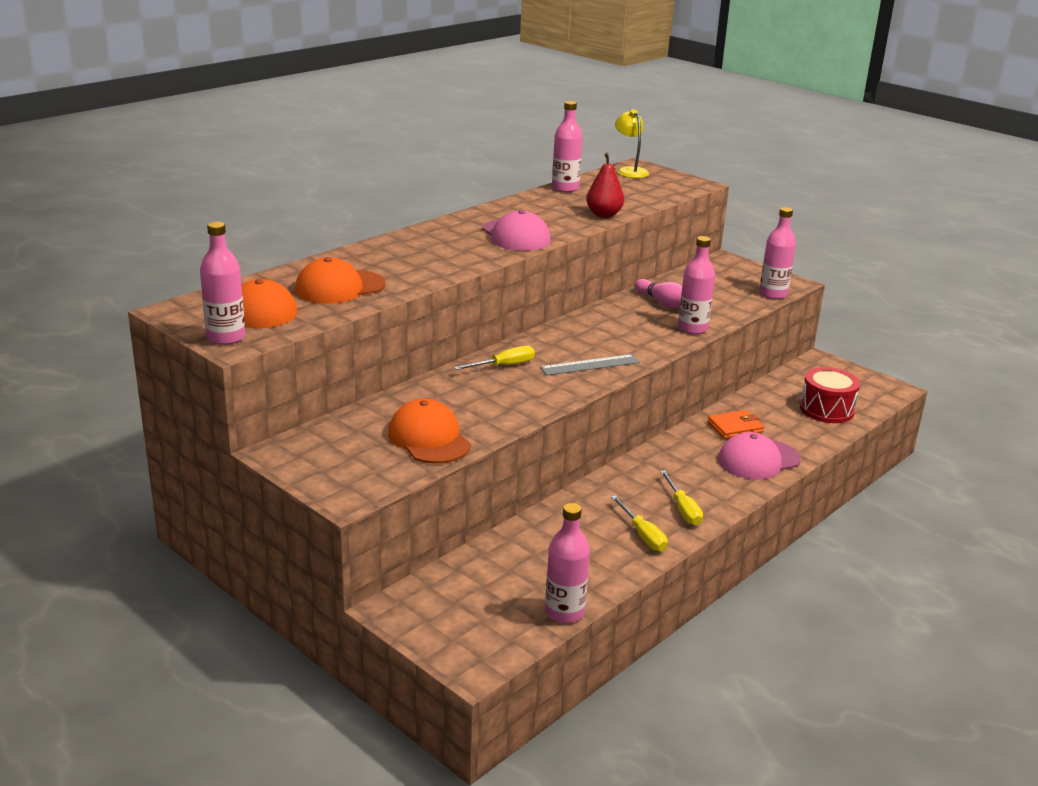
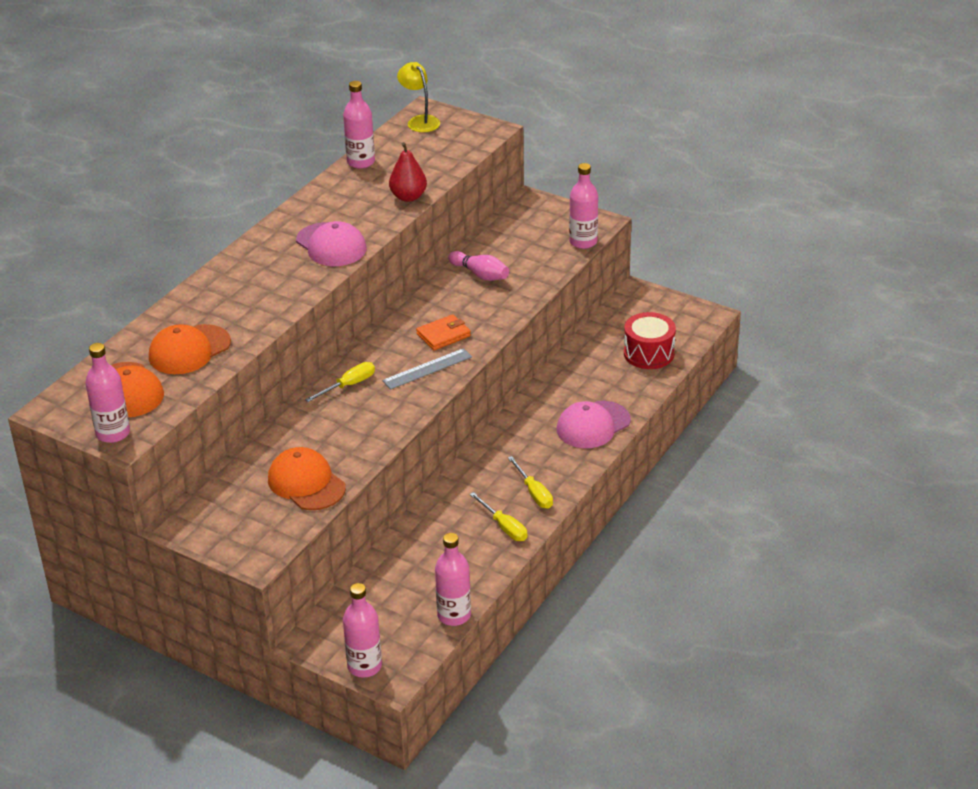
camera: 10 degrees left, 10 degrees up
(692, 328) = (513, 303): pink bottle -> pink bottle (364, 666)
(735, 427) = (567, 391): orange wallet -> orange wallet (443, 335)

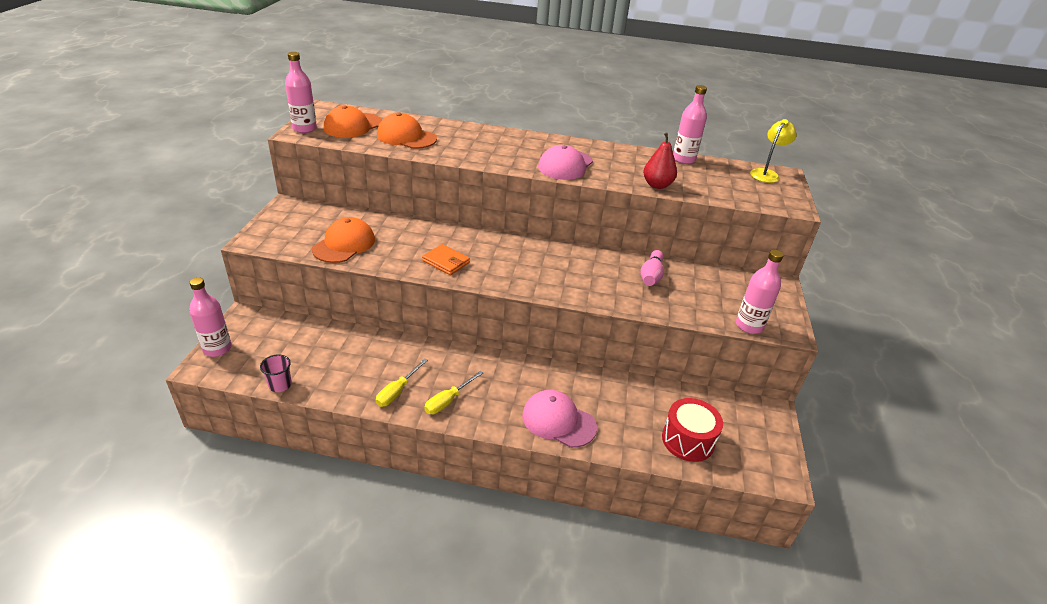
camera: 65 degrees right, 0 degrees up
(349, 385) = (468, 240): yellow screwdriver -> none
(427, 369) = (507, 273): grey ruler -> none
(443, 335) = (556, 272): orange wallet -> orange wallet (446, 262)
(454, 615) = (280, 385): pink bottle -> pink cup

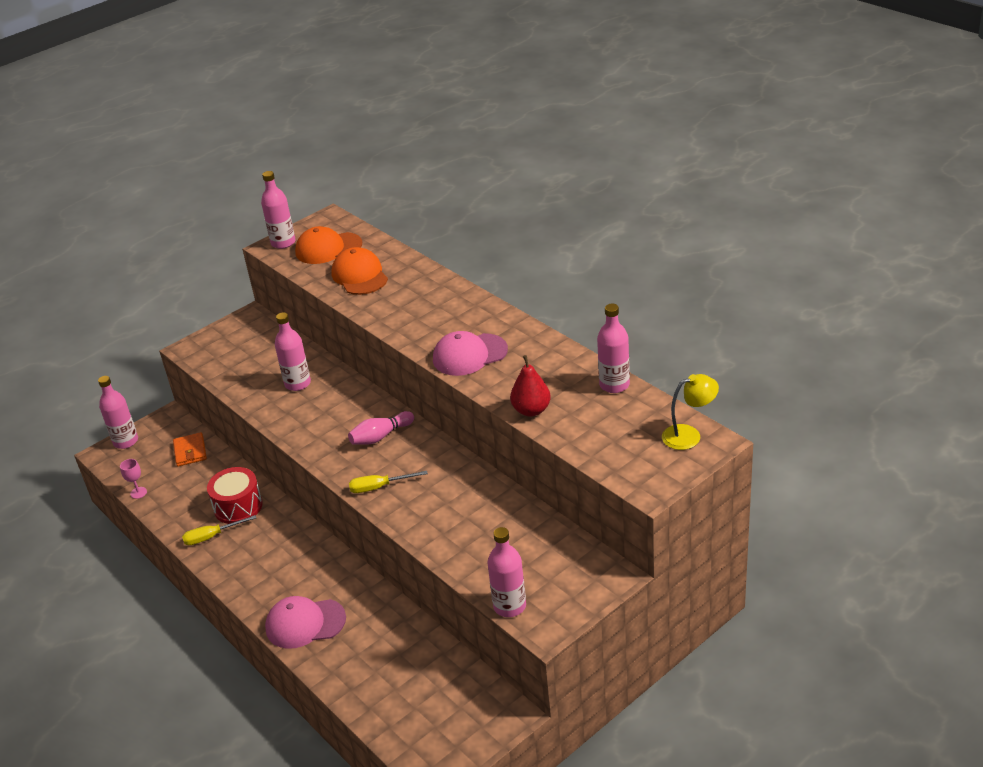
camera: 45 degrees right, 0 degrees up
(280, 385) = (138, 493): pink cup -> pink goblet
(344, 244) = (251, 376): orange cap -> none
(394, 238) = (297, 383): none -> pink bottle
(446, 262) = (313, 425): orange wallet -> orange wallet (190, 451)
(448, 401) = (240, 563): yellow screwdriver -> yellow screwdriver (379, 487)
(558, 421) = (305, 623): pink cap -> pink cap turned 75 degrees counterclockwise
(651, 276) = (484, 513): pink bowling pin -> pink bowling pin (380, 436)
(688, 440) = (393, 697): red drum -> red drum (238, 506)

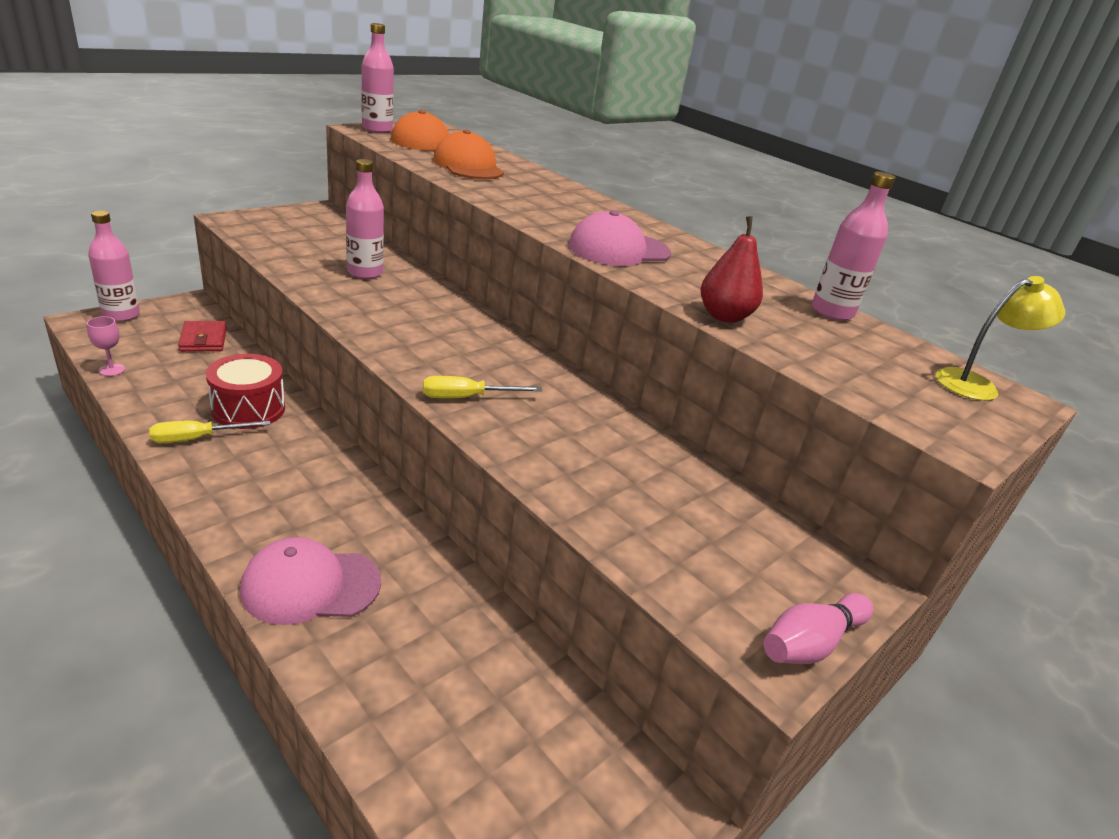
camera: 10 degrees left, 5 degrees down
(190, 451) = (203, 339): orange wallet -> red wallet
(380, 436) = (472, 342): pink bowling pin -> pink bowling pin (810, 643)
(509, 606) = (698, 609): pink bottle -> none

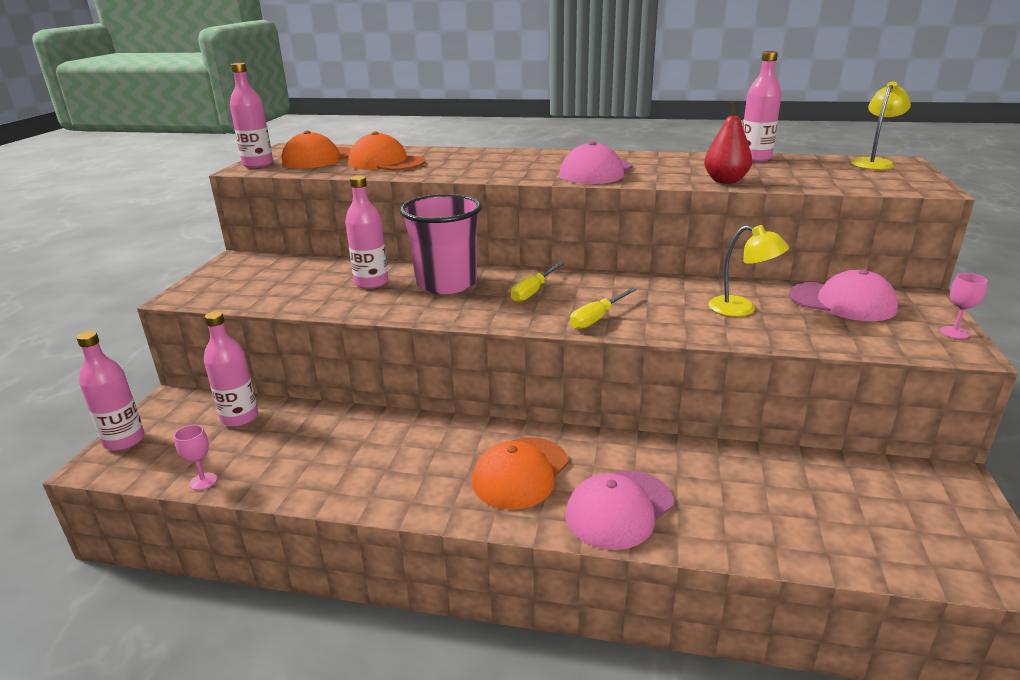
camera: 30 degrees left, 5 degrees down
(197, 438) = (373, 481): yellow screwdriver -> yellow screwdriver (533, 292)
(203, 339) = (239, 418): red wallet -> pink bottle
(248, 409) = (372, 440): red drum -> none
(296, 503) = (520, 473): none -> orange cap
(416, 302) = (446, 283): none -> pink cup
(618, 469) = (741, 309): none -> yellow lamp
(746, 528) = (842, 302): none -> pink cap
(810, 643) = (954, 332): pink bowling pin -> pink goblet

